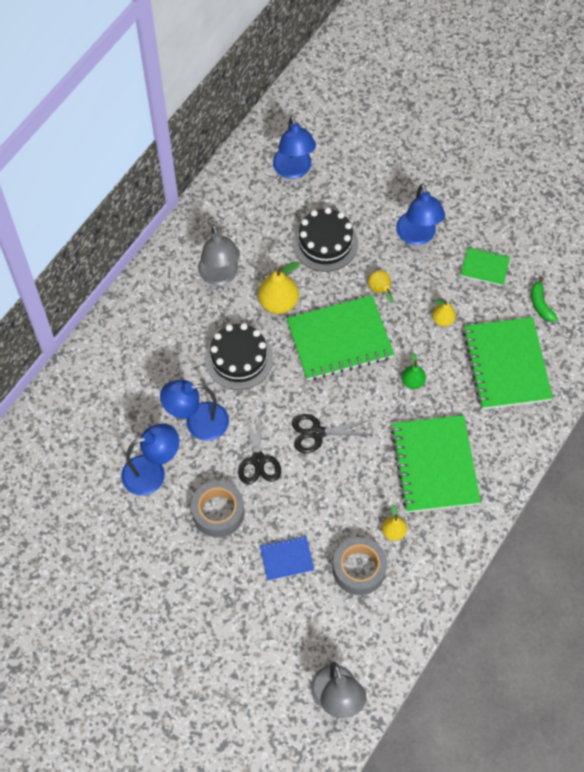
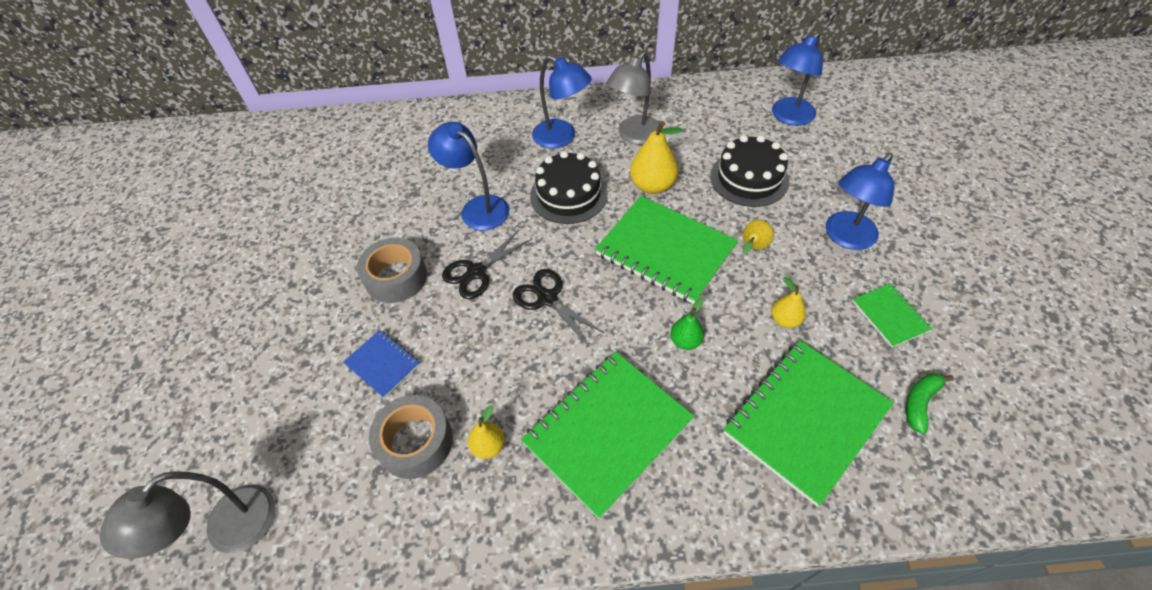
camera: 55 degrees right, 10 degrees down
(152, 472) = (402, 209): blue lamp -> blue lamp (562, 138)

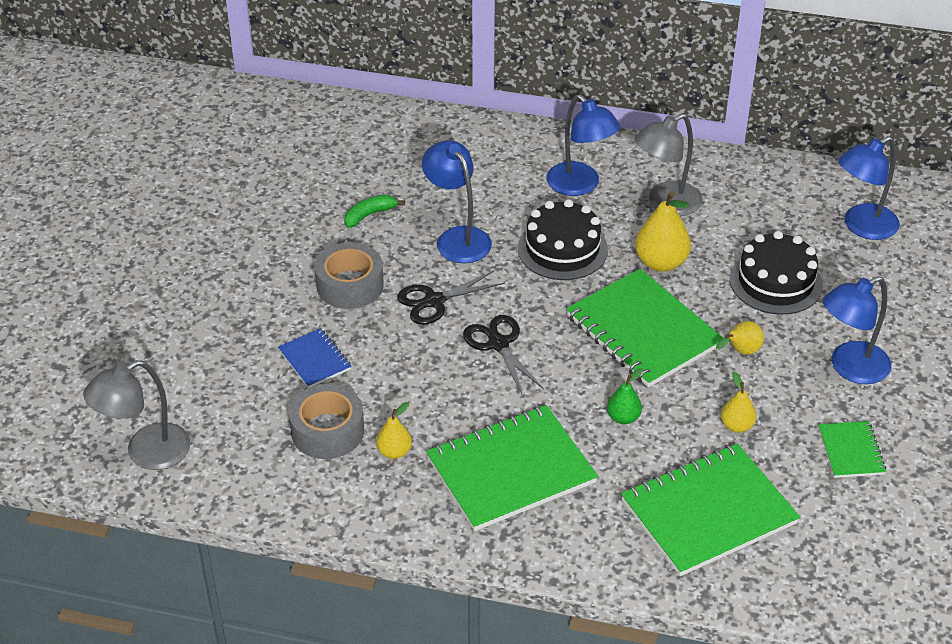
camera: 15 degrees right, 10 degrees down
(920, 403) = (832, 529): green banana -> green banana (369, 215)

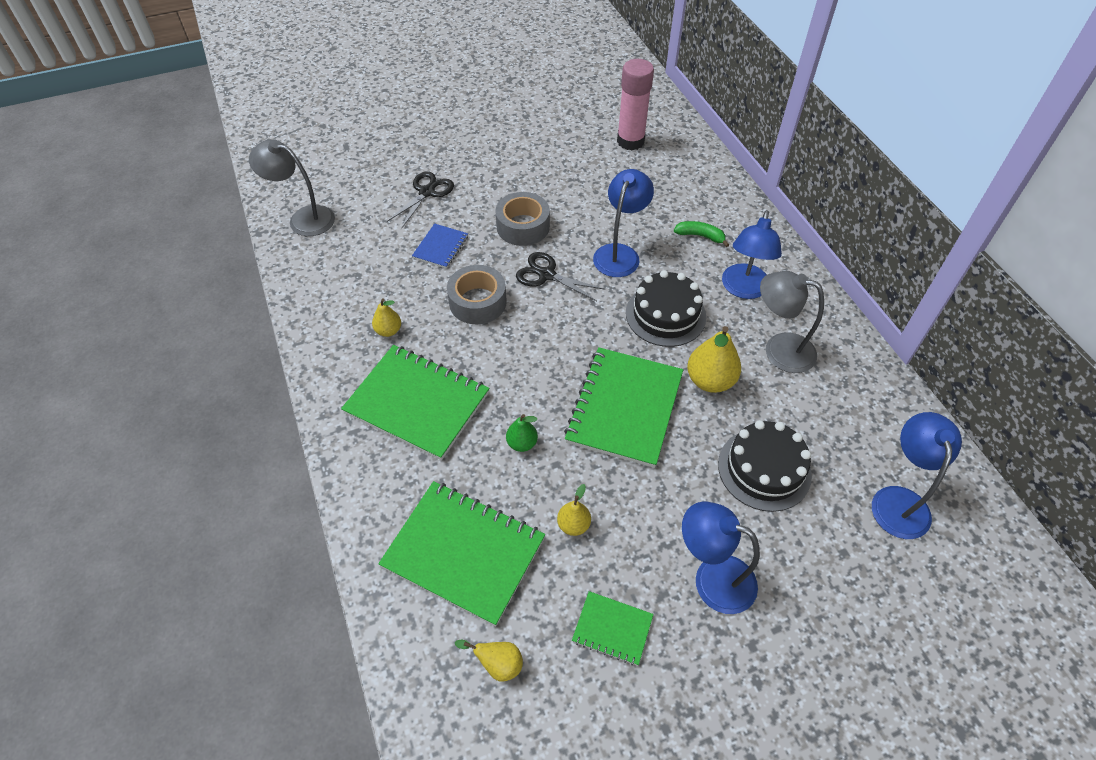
camera: 55 degrees right, 10 degrees up
(311, 149) = (630, 141): none -> pink glue stick
(327, 431) = (382, 288): grey tape -> grey tape (477, 302)
(369, 215) = (597, 200): green banana -> green banana (700, 236)
(498, 344) = (535, 330): black scissors -> black scissors (427, 192)
(740, 351) = (659, 485): yellow pear -> yellow pear (498, 664)
(851, 451) = (612, 629): green notebook -> green notebook turned 60 degrees clockwise
(862, 227) = (899, 500): blue lamp -> blue lamp turned 75 degrees clockwise

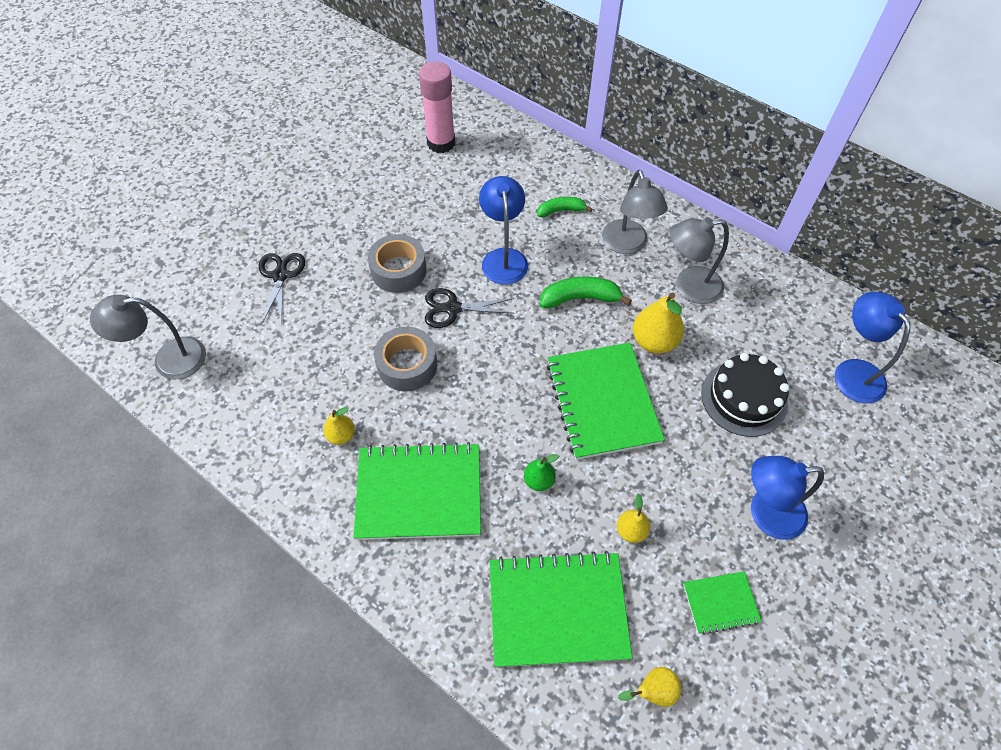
camera: 30 degrees left, 5 degrees up
(441, 247) = (334, 326): blue notebook -> none
(665, 315) = (580, 298): black cake -> green banana
(743, 289) = (627, 245): blue lamp -> grey lamp

